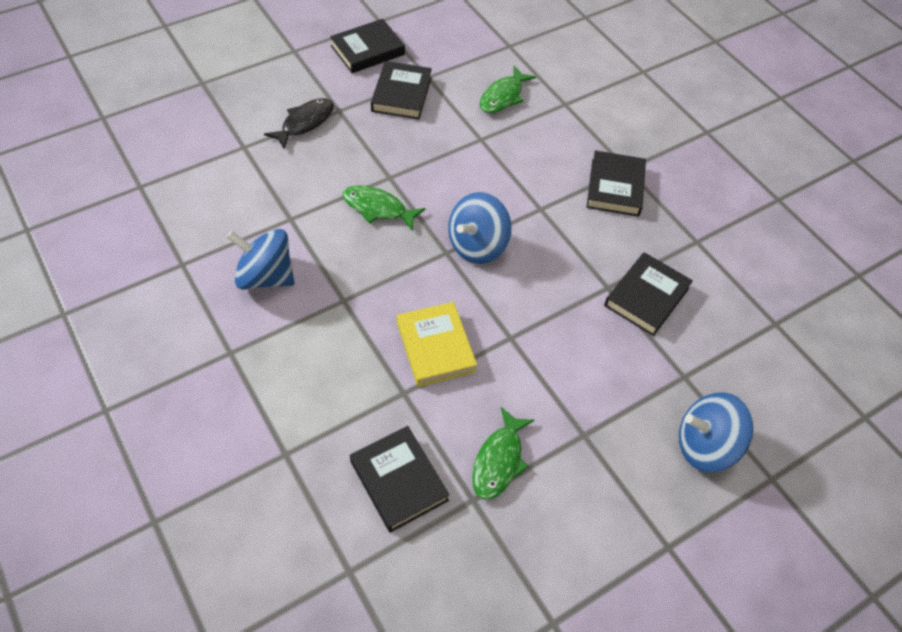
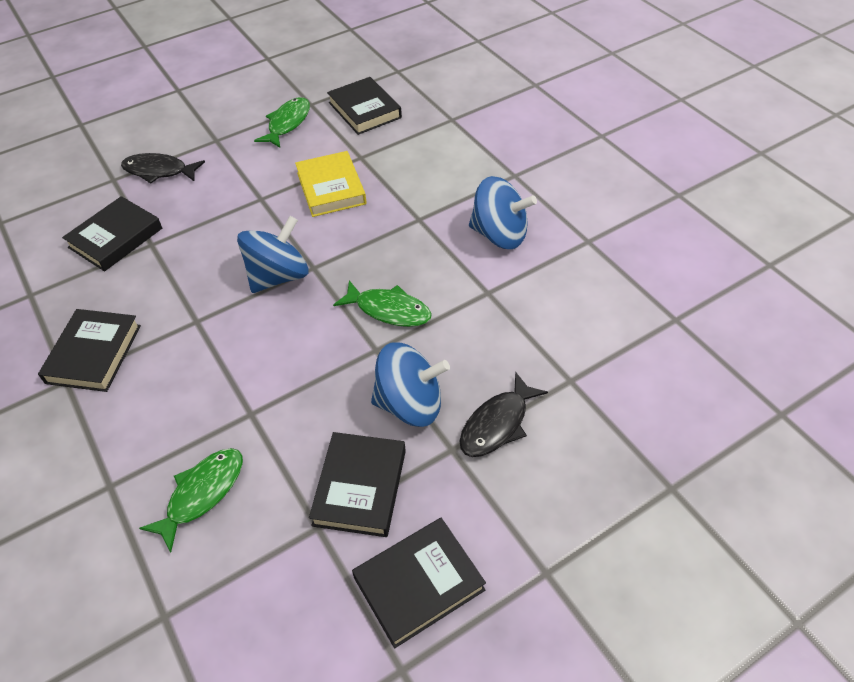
camera: 175 degrees left, 5 degrees down
(636, 386) = (159, 171): none -> black fish
(705, 445) = (121, 139): blue spinning top -> blue spinning top (410, 404)

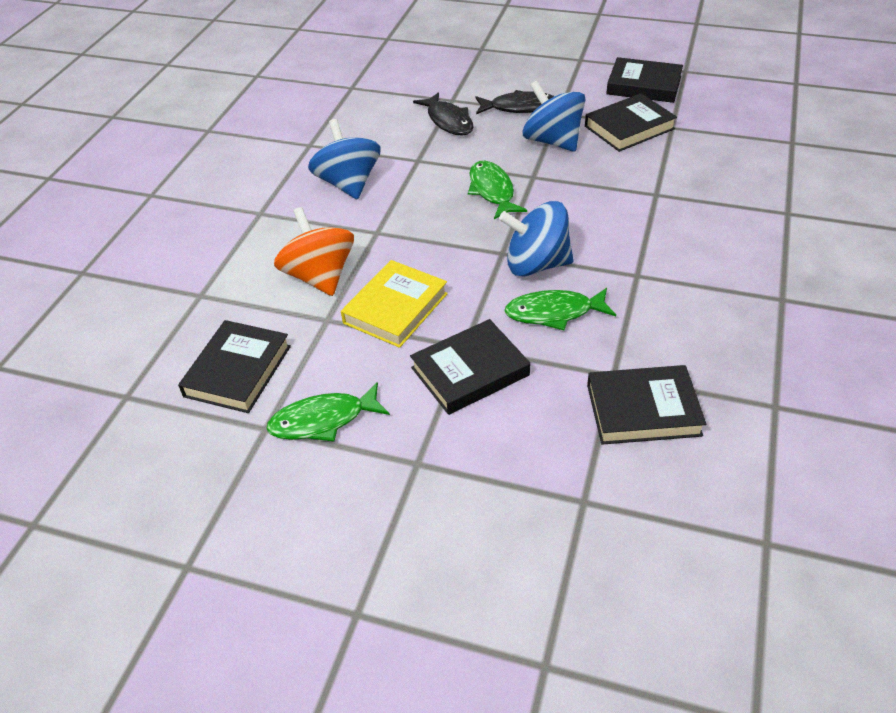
camera: 130 degrees left, 5 degrees down
(94, 354) = (744, 305): black book -> black book (470, 371)
(159, 171) = (522, 468): black fish -> black fish (448, 121)
(202, 494) = (727, 175): green fish -> green fish (554, 313)
(405, 171) = (319, 276): none -> orange spinning top

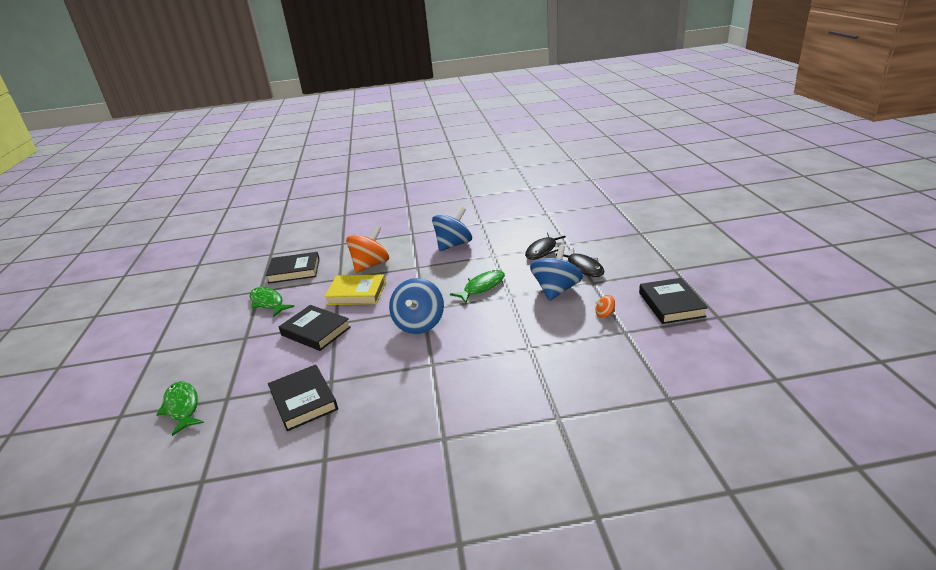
camera: 65 degrees right, 15 degrees down
(536, 264) = (419, 324): blue spinning top -> blue spinning top turned 150 degrees counterclockwise
(554, 313) = (377, 343): green fish -> green fish (182, 407)
(629, 127) = (604, 314): black book -> orange spinning top

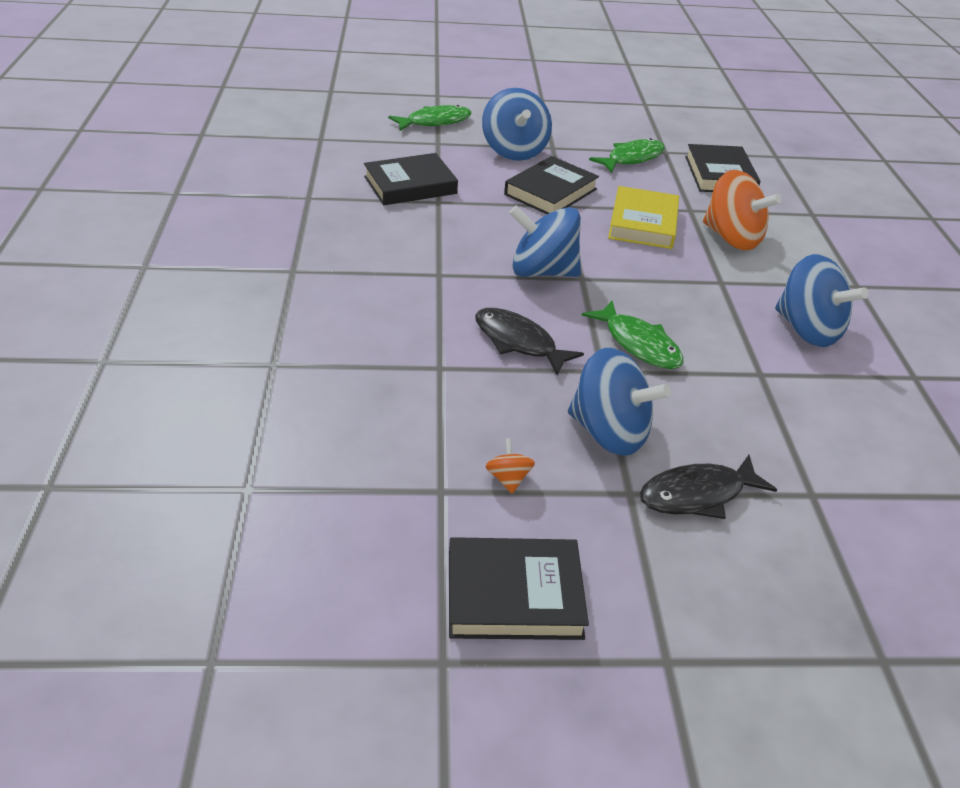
camera: 90 degrees right, 10 degrees up
(248, 355) = (514, 151): none -> blue spinning top
(542, 250) = (780, 447): black fish -> black fish (518, 342)

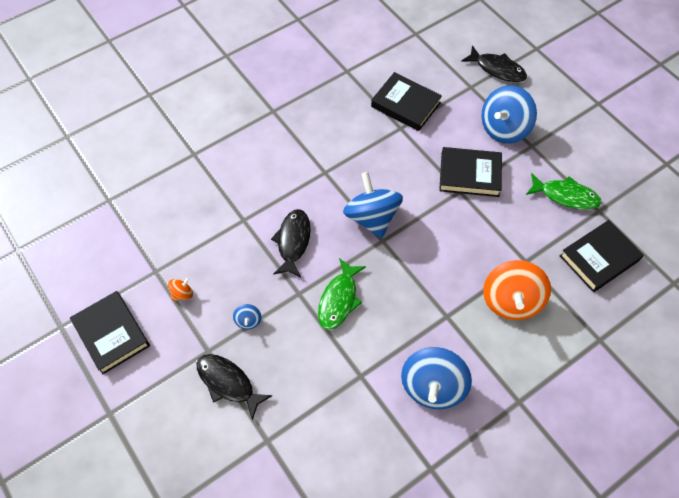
camera: 60 degrees right, 20 degrees up
(435, 122) = (497, 69): green fish -> black fish
(609, 432) = (248, 321): blue spinning top -> blue spinning top, size x0.43
(643, 223) = (480, 242): yellow book -> none

